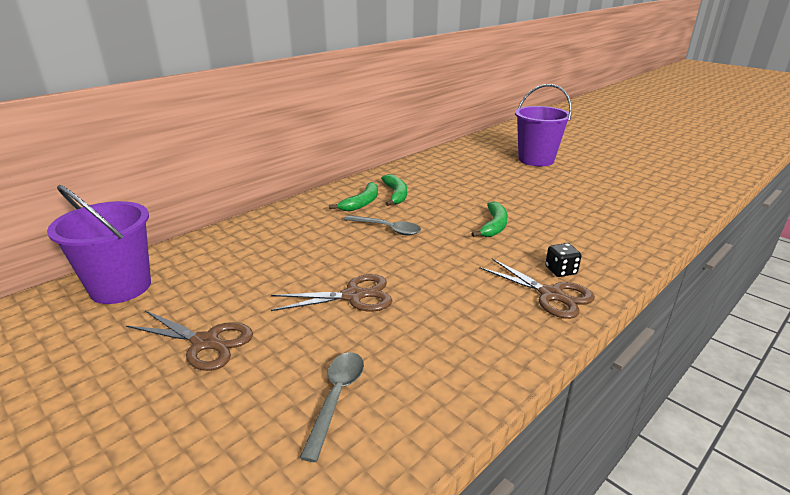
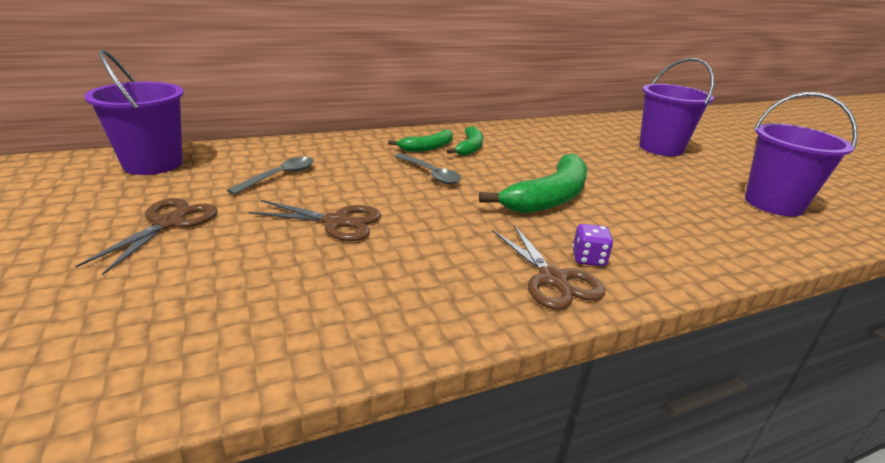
camera: 20 degrees right, 0 degrees up
(206, 342) = (168, 223): brown scissors -> brown scissors turned 120 degrees counterclockwise
(336, 397) = (226, 304): grey spoon -> grey spoon (280, 176)
(494, 226) = (549, 197): green banana -> green banana, size x1.75
(560, 271) = (588, 258): black dice -> purple dice
(639, 190) = (773, 204): none -> purple bucket

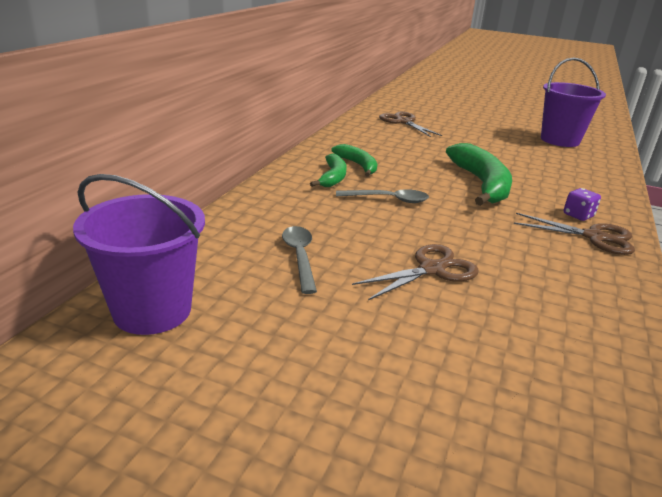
camera: 45 degrees left, 0 degrees up
(168, 223) = (334, 349): brown scissors -> brown scissors (403, 122)
(660, 148) = (449, 121): purple bucket -> none

